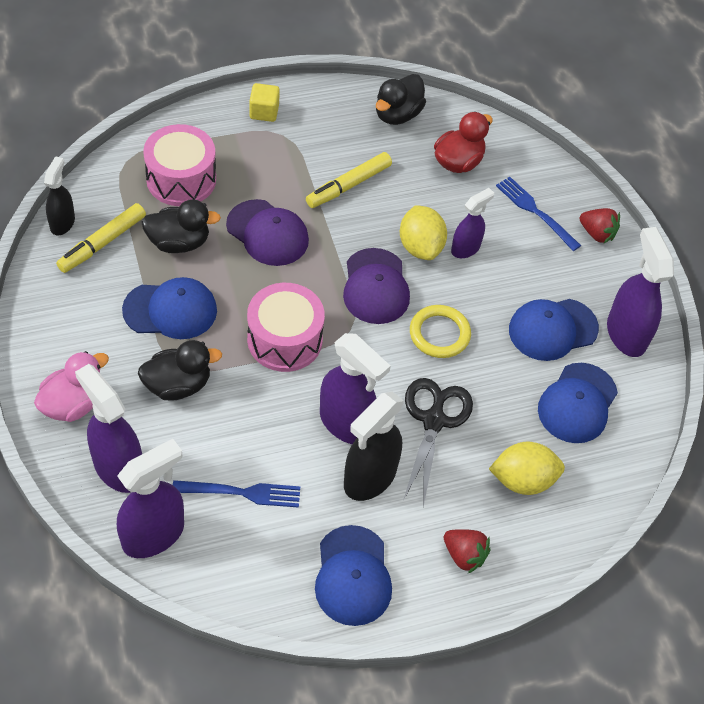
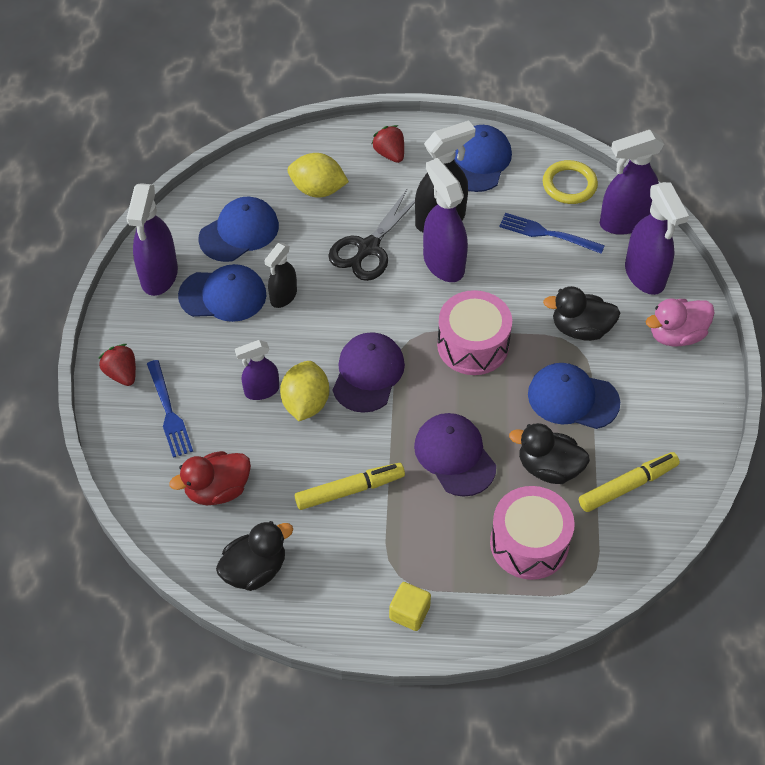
camera: 155 degrees left, 0 degrees up
(62, 223) = (666, 520): black spray bottle -> black spray bottle (283, 296)
(439, 334) = (328, 316): yellow ring -> yellow ring (569, 185)

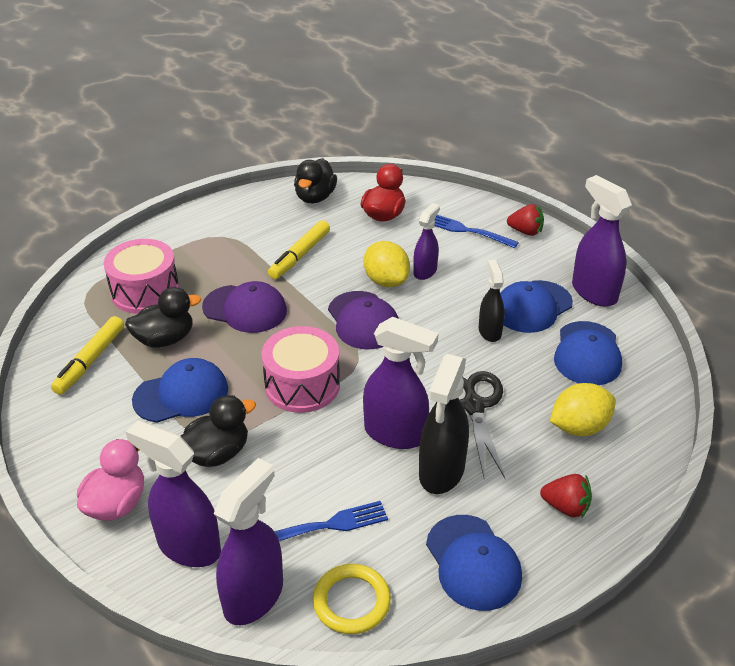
camera: 140 degrees right, 15 degrees down
(409, 613) = (198, 225): yellow cube -> none

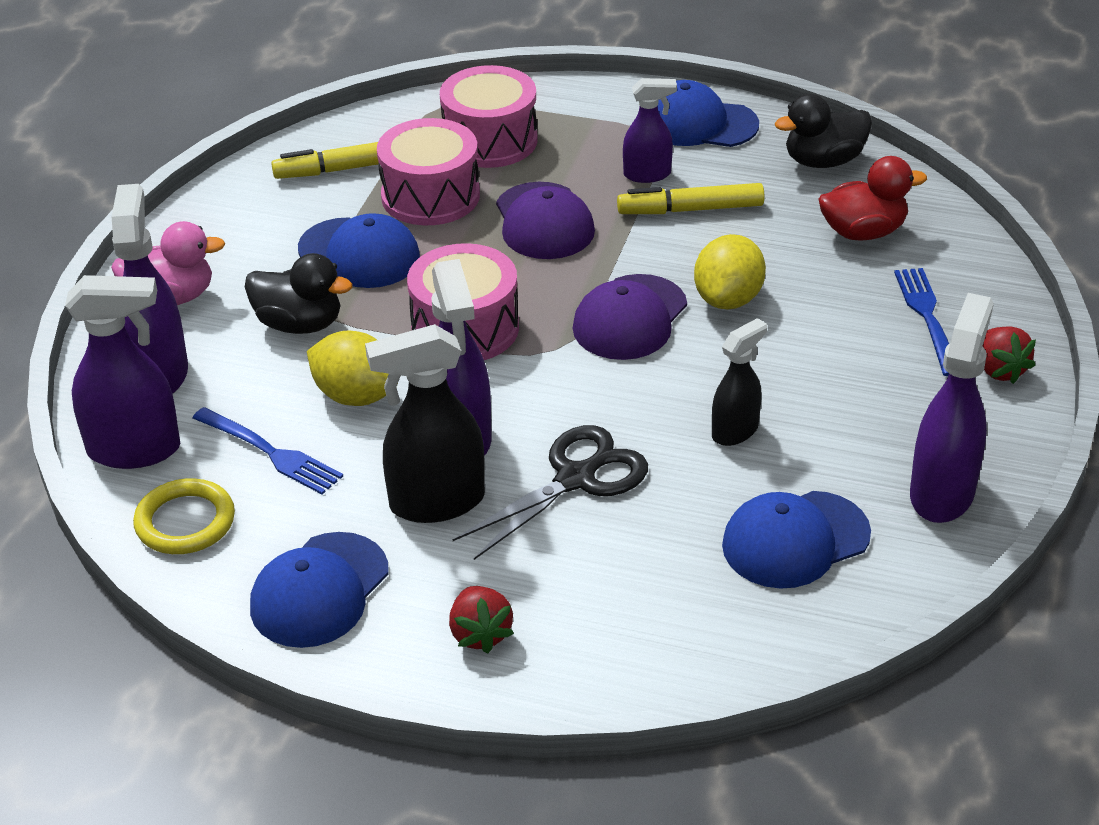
camera: 55 degrees right, 0 degrees up
(165, 339) = (430, 196): black duck -> pink drum
(425, 271) = (789, 321): purple spray bottle -> purple spray bottle (647, 174)
(532, 307) = (834, 448): blue cap -> blue cap (698, 123)
(579, 427) = (637, 589): yellow lemon -> yellow lemon (355, 396)

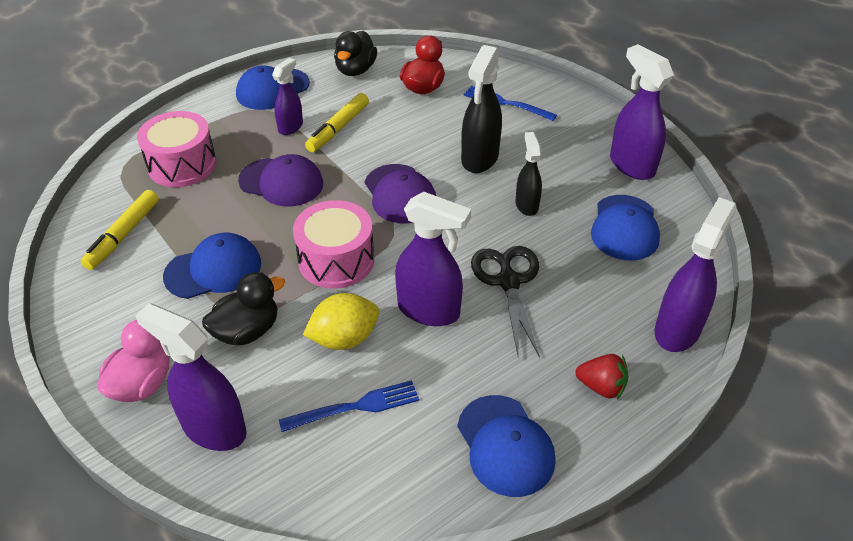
camera: 55 degrees left, 5 degrees up
(135, 450) = (279, 481): purple spray bottle -> purple spray bottle (677, 329)
(185, 522) = (379, 487): yellow ring -> none
(430, 196) = (200, 213): pink drum -> none
(436, 502) = (475, 350): black spray bottle -> black spray bottle (479, 159)
(728, 299) = (424, 154): yellow lemon -> none
(999, 370) = (564, 104): red strawberry -> none

